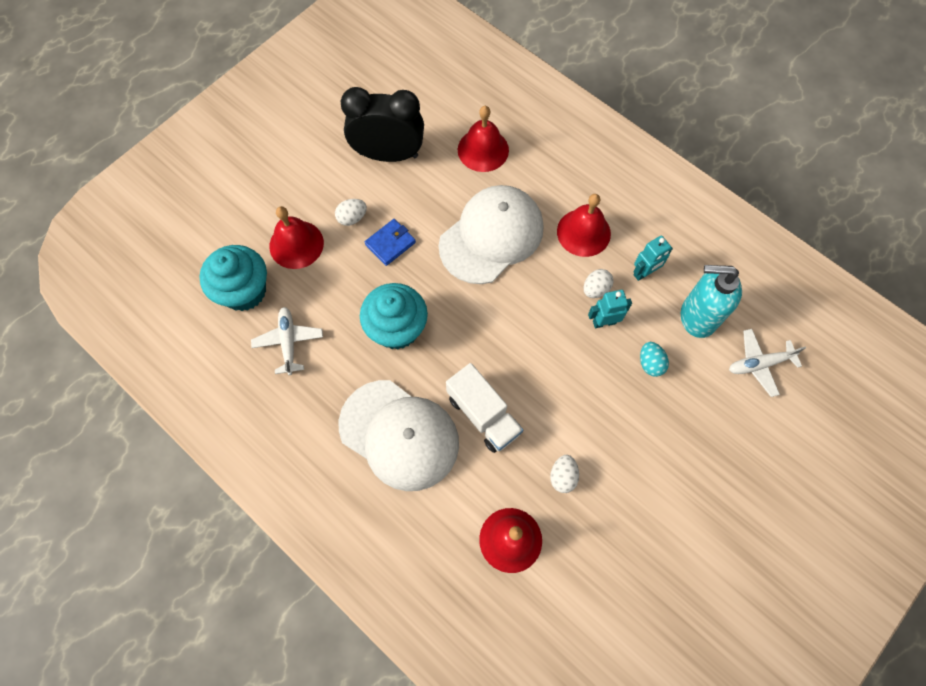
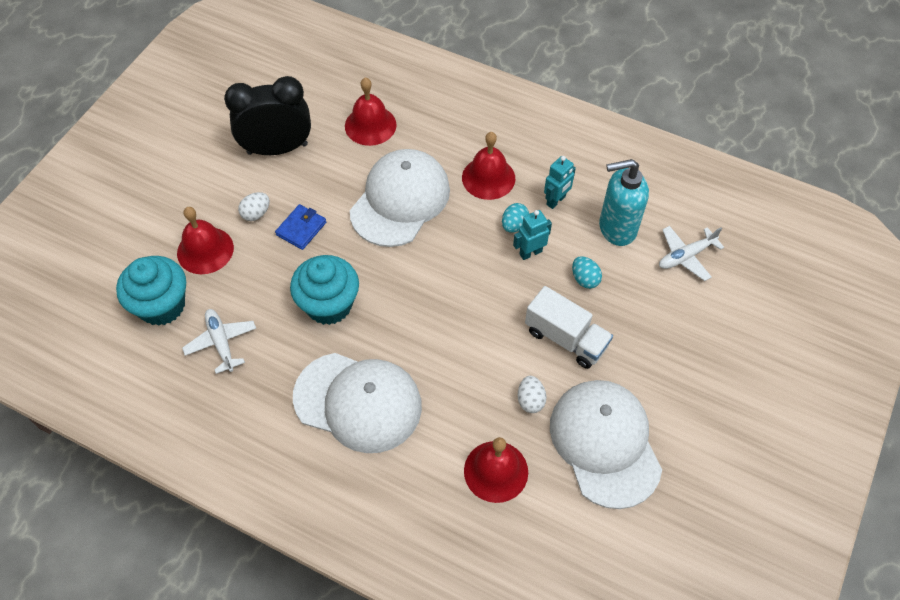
camera: 15 degrees left, 10 degrees down
(483, 414) = (437, 363): white truck -> white truck (566, 338)
(595, 289) = (514, 225): white egg -> turquoise egg
(623, 540) = (605, 443): none -> white cap

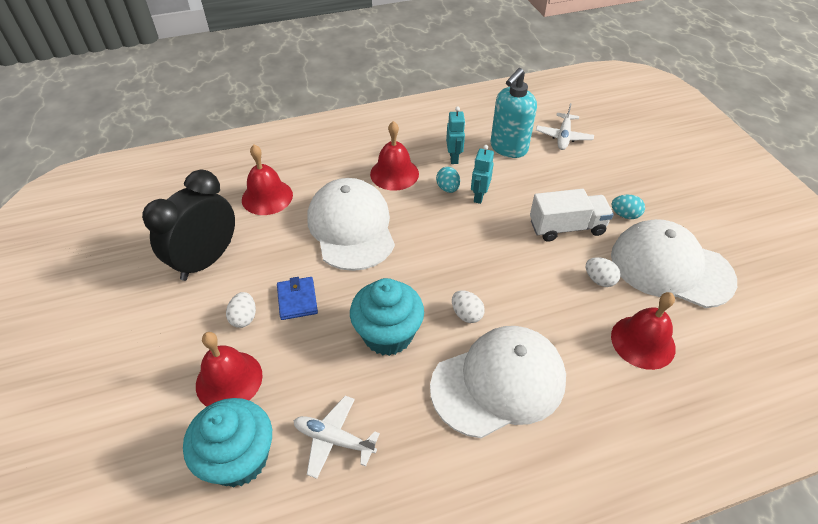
camera: 45 degrees left, 10 degrees down
(397, 337) = (466, 314): none -> white egg
(584, 279) = (530, 187): turquoise egg -> turquoise egg (624, 215)

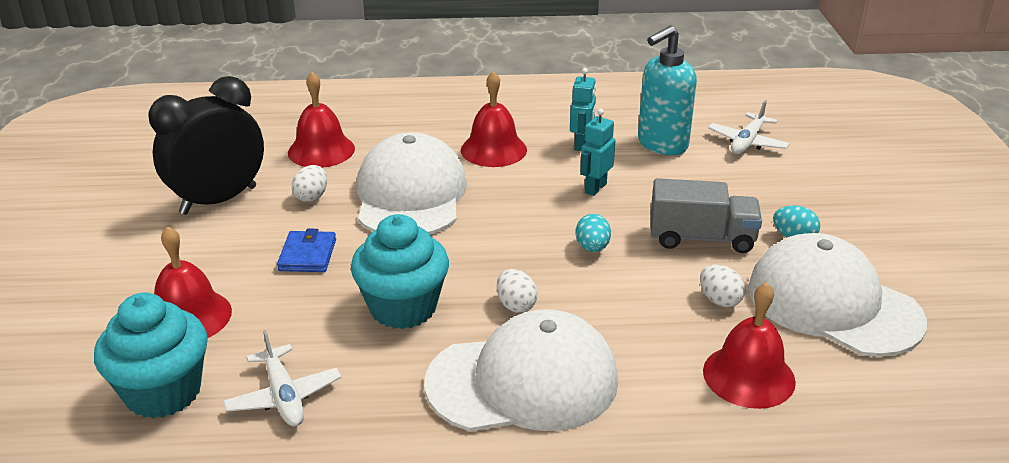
camera: 15 degrees right, 15 degrees down
(244, 318) = (235, 261): white egg -> white egg (312, 197)
(334, 439) = (284, 396): white plane -> white plane turned 150 degrees counterclockwise
(447, 188) = (557, 174): turquoise egg -> turquoise egg (592, 248)
(566, 227) = (701, 238): white truck -> grey truck

